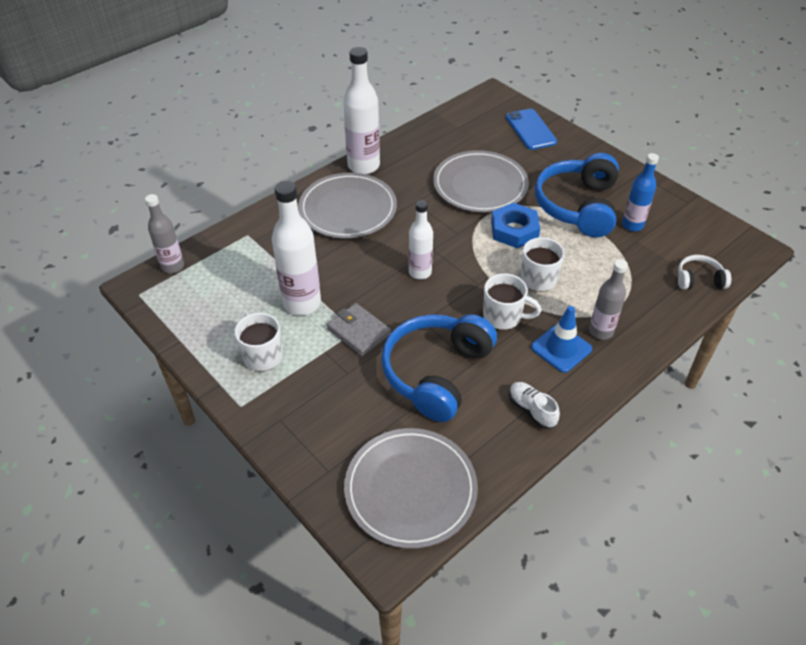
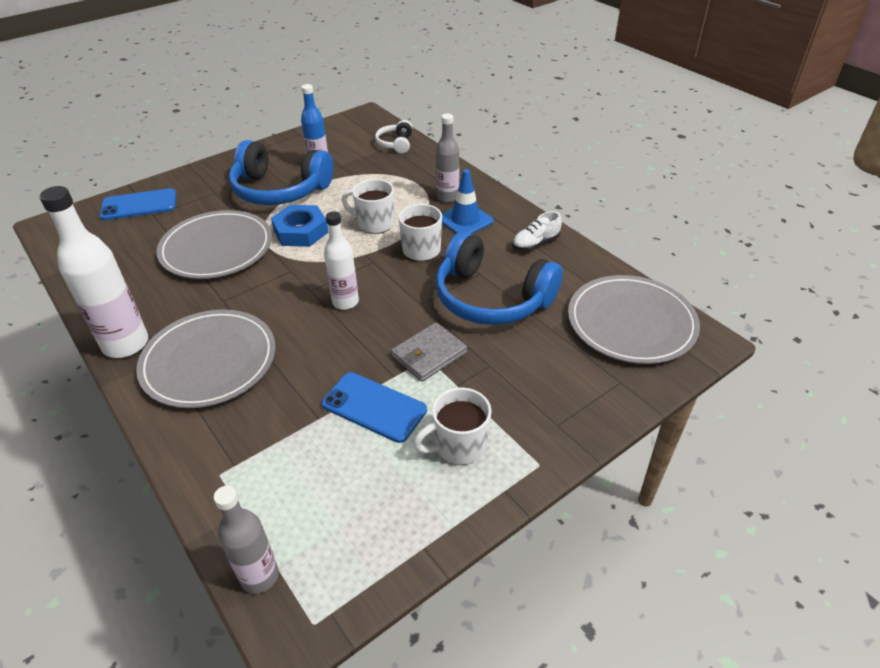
camera: 85 degrees left, 5 degrees down
(302, 303) = (374, 407): white bottle -> blue phone

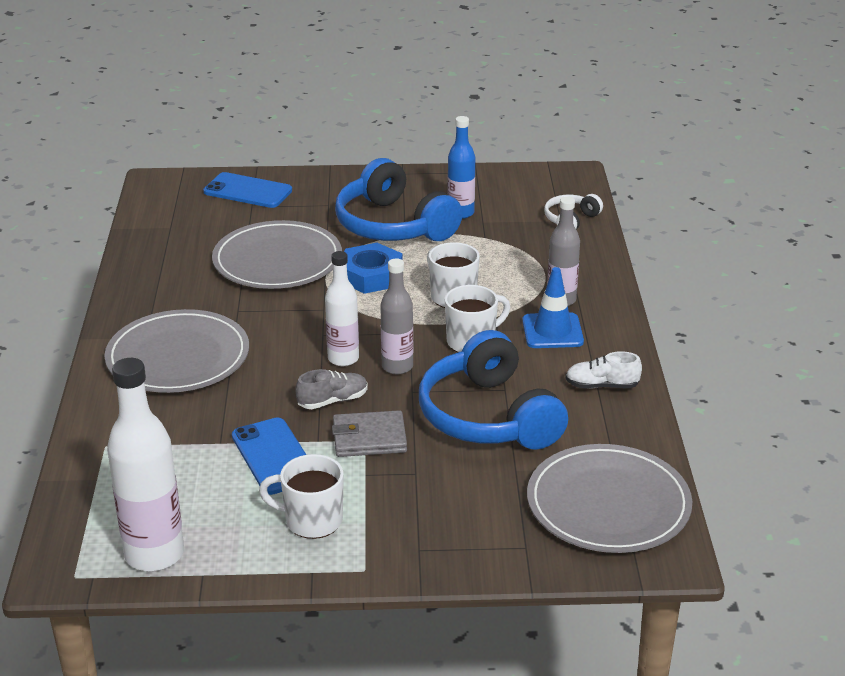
camera: 35 degrees right, 10 degrees down
(126, 344) = (127, 313): white bottle -> white bottle (154, 554)
(259, 576) = (68, 527): grey bottle -> grey bottle (397, 367)
(372, 338) = (333, 401): none -> grey shoe

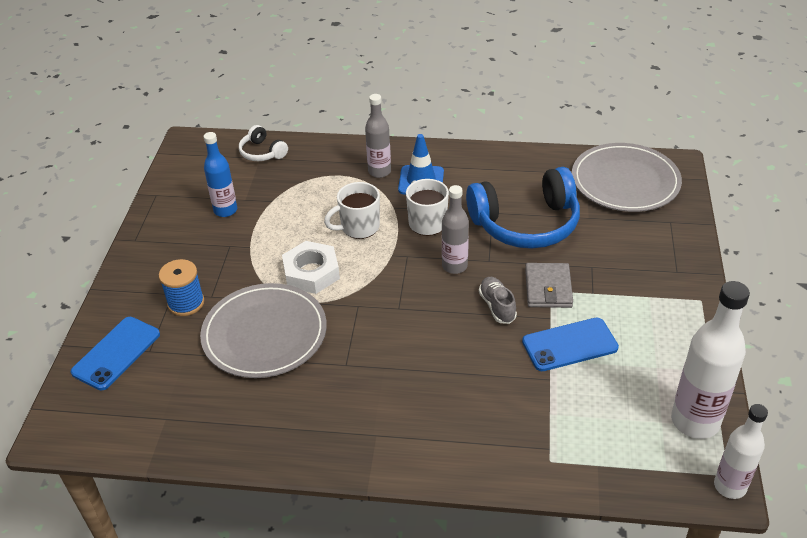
camera: 80 degrees left, 10 degrees up
(178, 357) = (415, 409): grey plate -> none
(311, 520) = (648, 325): white mug -> none
(316, 213) = (186, 303): none -> blue spool
(343, 359) = (438, 297): white bottle -> white bottle (730, 486)
(370, 275) = (311, 272): blue nut -> white nut
(393, 225) = (230, 253): blue headphones -> none
(602, 386) = (494, 167): white shoe -> none

